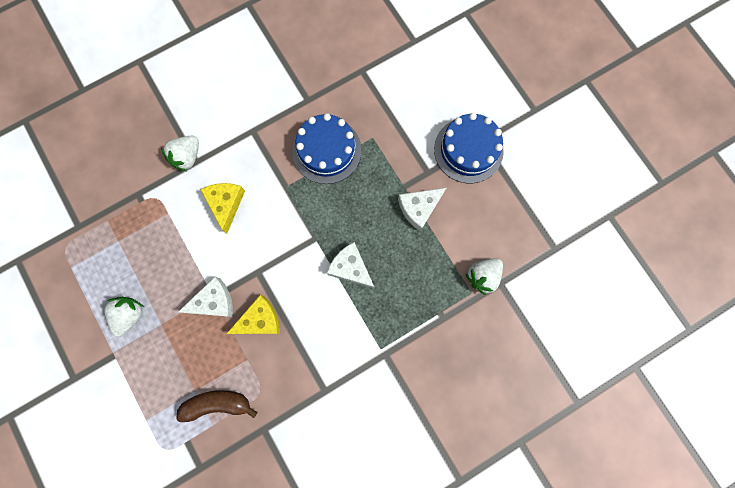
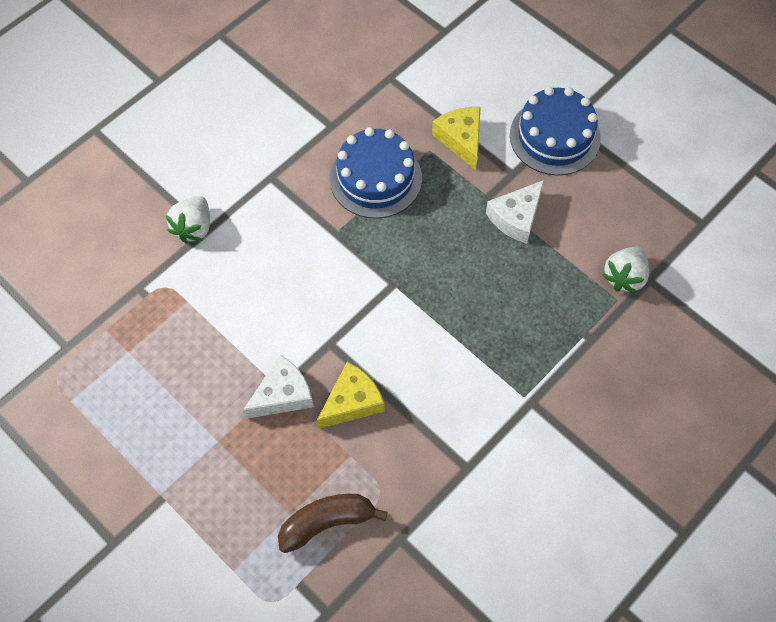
camera: 15 degrees left, 15 degrees down
(130, 315) = (171, 440): white strawberry -> none
(225, 204) = (262, 272): yellow cheese -> yellow cheese (461, 139)
(350, 268) = (452, 308): white cheese -> none

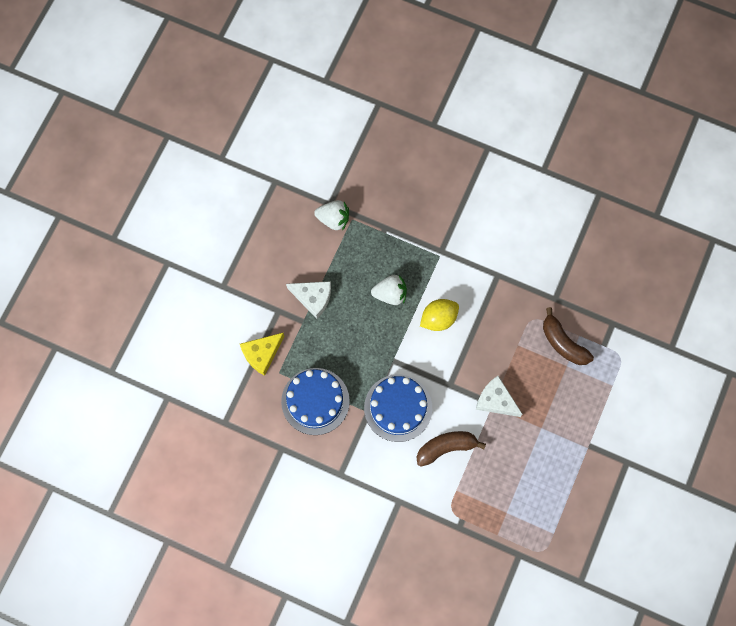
camera: 110 degrees left, 10 degrees up
(194, 228) = (400, 510): white strawberry -> white strawberry (390, 294)
(247, 308) = (446, 447): none -> brown banana
(352, 401) = (483, 356): yellow cheese -> none
(430, 362) = (438, 319): none -> yellow lemon
(554, 137) = (238, 292): blue cake -> blue cake (398, 408)

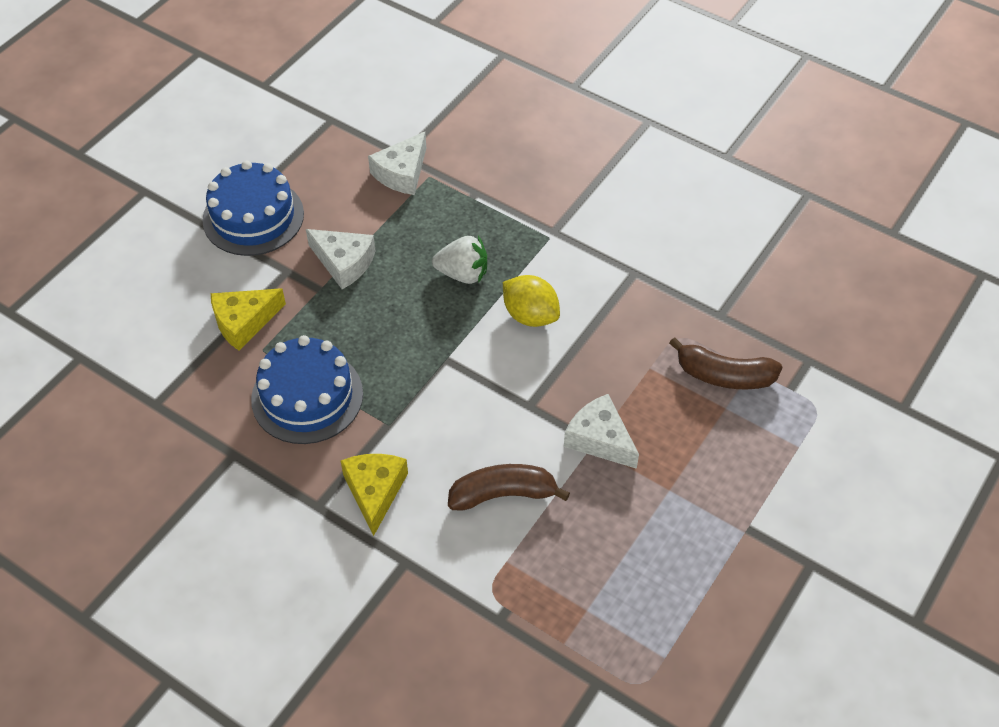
camera: 10 degrees right, 20 degrees down
(333, 219) = (402, 173): white strawberry -> white cheese
(371, 459) = (374, 491): none -> yellow cheese
(398, 408) = (437, 425): blue cake -> blue cake (253, 217)
(438, 319) = (530, 315): yellow lemon -> yellow lemon turned 60 degrees clockwise
(563, 343) = (724, 375): brown banana -> brown banana turned 45 degrees counterclockwise

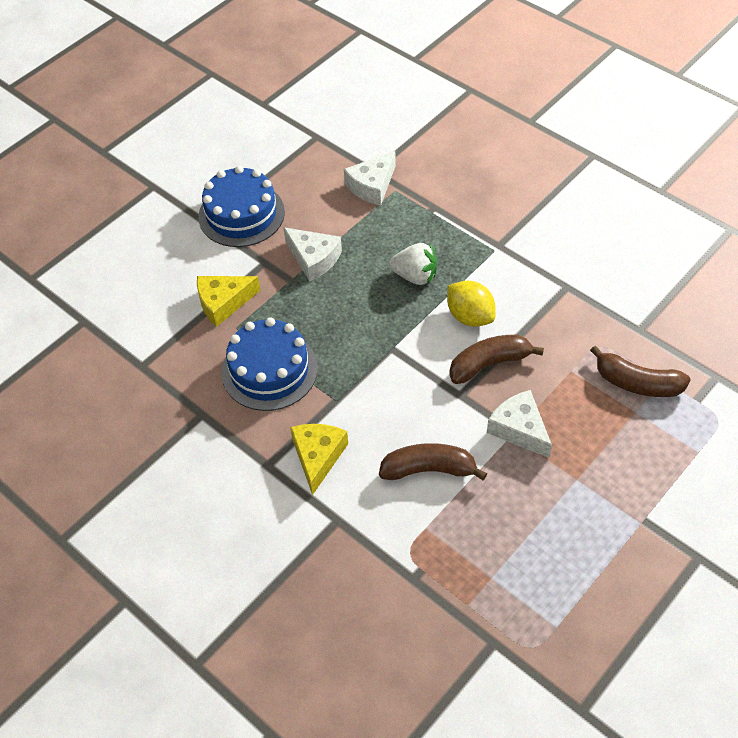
camera: 10 degrees right, 0 degrees up
(558, 368) = (489, 364): none -> brown banana

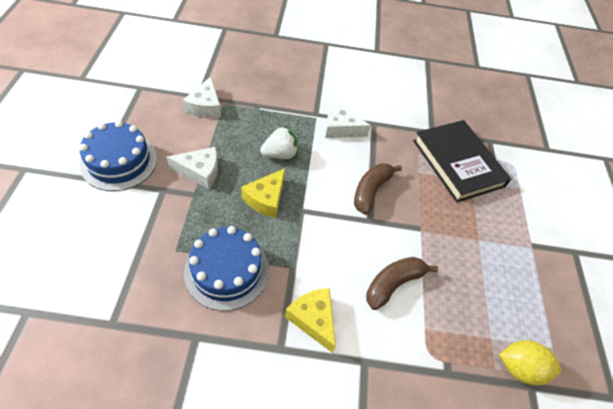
camera: 45 degrees left, 0 degrees up
(223, 303) = (151, 235): yellow cheese -> yellow cheese (266, 199)
(470, 316) = (335, 165): yellow lemon -> yellow lemon (520, 368)
(519, 429) = (422, 225): white cheese -> white cheese (341, 128)
(637, 383) = (457, 163): brown banana -> black book

